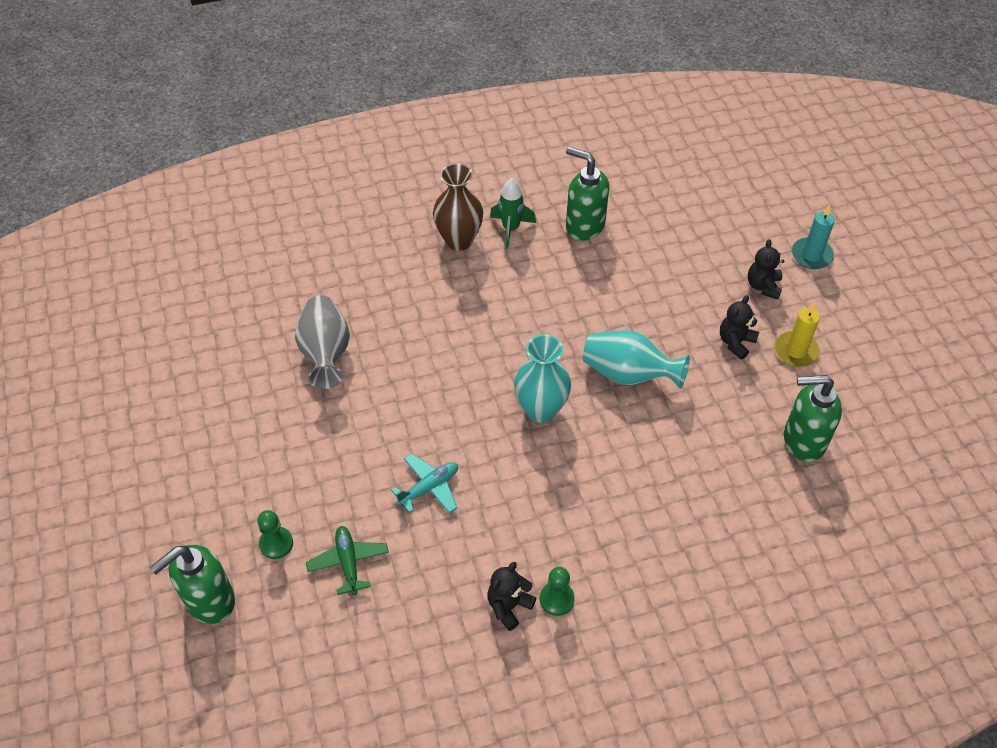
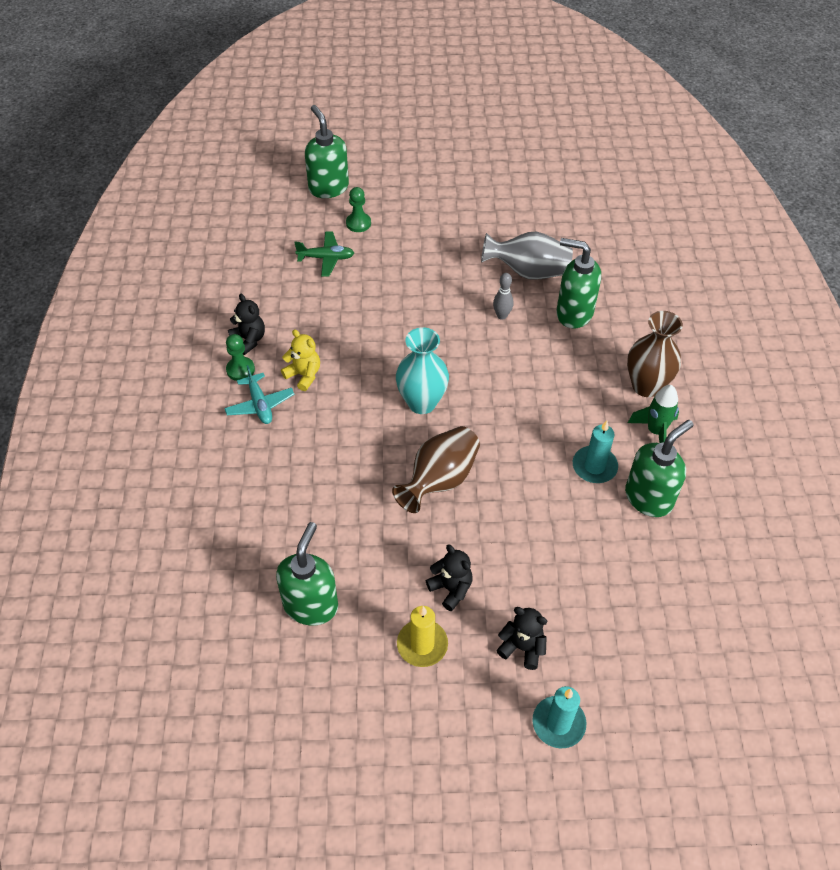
camera: 105 degrees right, 0 degrees up
(379, 306) = (573, 313): none -> green soap dispenser
(399, 365) = (502, 315): none -> grey bowling pin
(429, 488) = (371, 313): turquoise plane -> turquoise plane (260, 404)
(542, 529) = (304, 375): none -> yellow teddy bear
(566, 265) = (594, 466): none -> turquoise candle
(628, 374) = (439, 480): turquoise vase -> brown vase

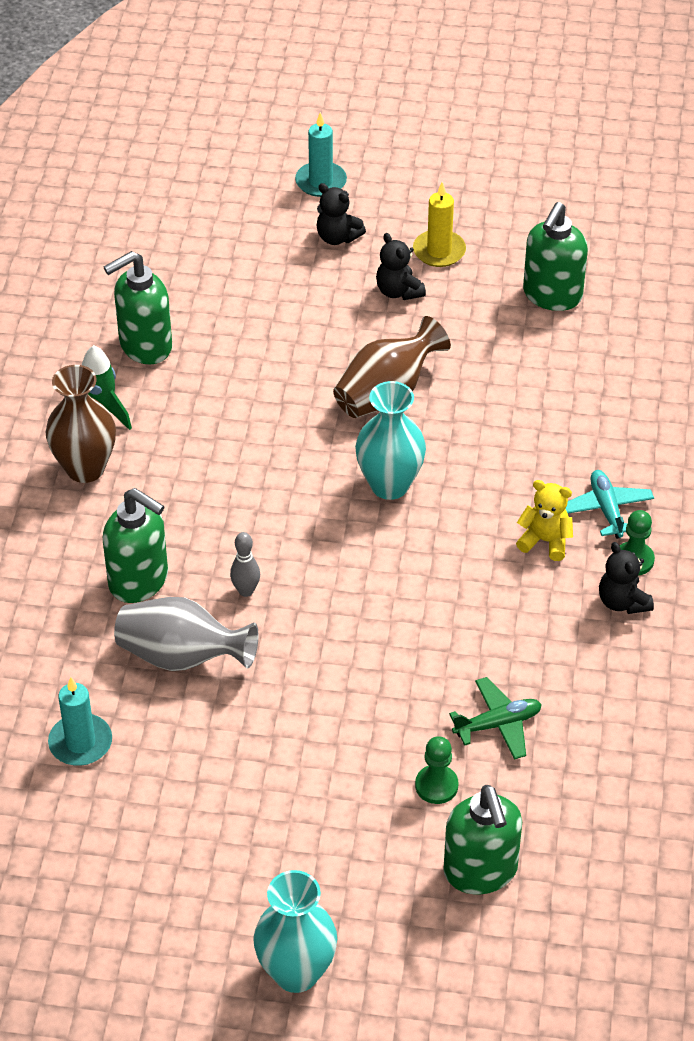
camera: 170 degrees left, 5 degrees down
(304, 375) = (545, 541): yellow teddy bear -> yellow teddy bear turned 150 degrees clockwise
(326, 258) = (498, 724): green plane -> green plane turned 150 degrees clockwise
(416, 138) = (296, 972): none -> turquoise vase
(594, 466) = (194, 385): turquoise candle -> turquoise candle (80, 742)

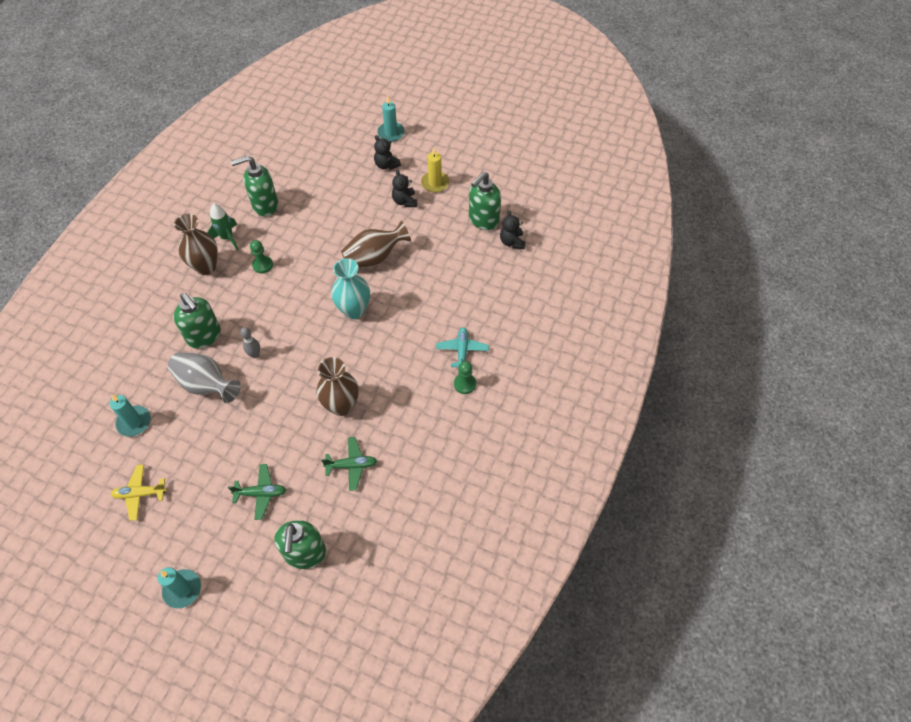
camera: 15 degrees right, 10 degrees up
(149, 849) = (140, 494): none -> yellow plane
(296, 972) = (182, 589): turquoise vase -> turquoise candle
(361, 801) = (261, 493): none -> green plane
(436, 785) = (304, 494): green pawn -> green pawn (262, 265)
(438, 638) = (341, 406): none -> brown vase
(545, 541) = (422, 362): yellow teddy bear -> none
(622, 602) = (448, 408): black teddy bear -> black teddy bear (512, 242)

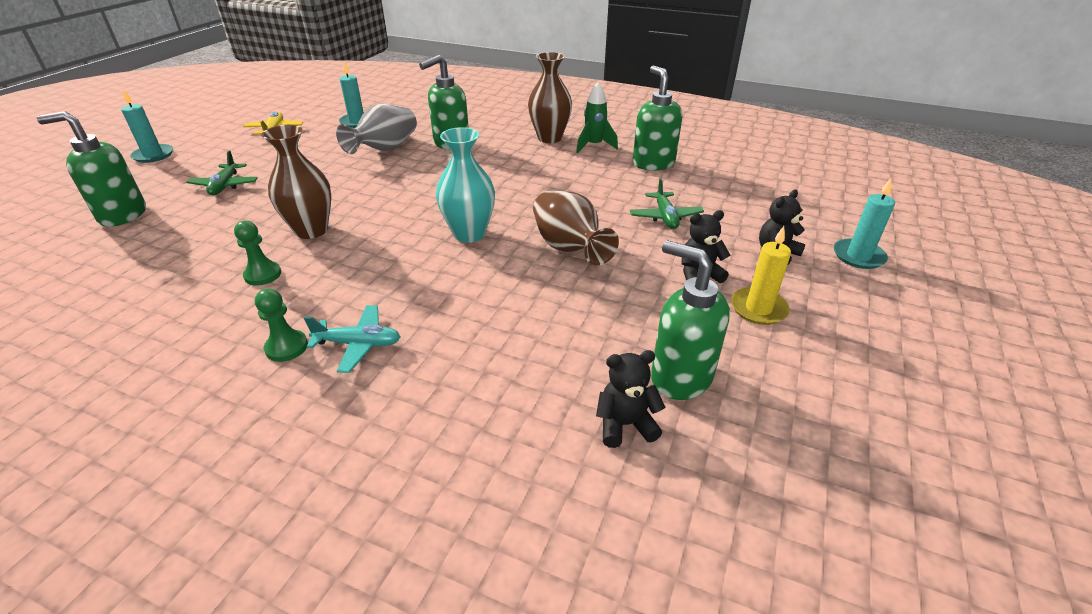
camera: 90 degrees right, 20 degrees down
(255, 354) = (416, 171): grey bowling pin -> none
(262, 265) = (553, 168): green pawn -> green pawn (263, 275)
(351, 465) = (214, 241): green plane -> green plane (665, 217)

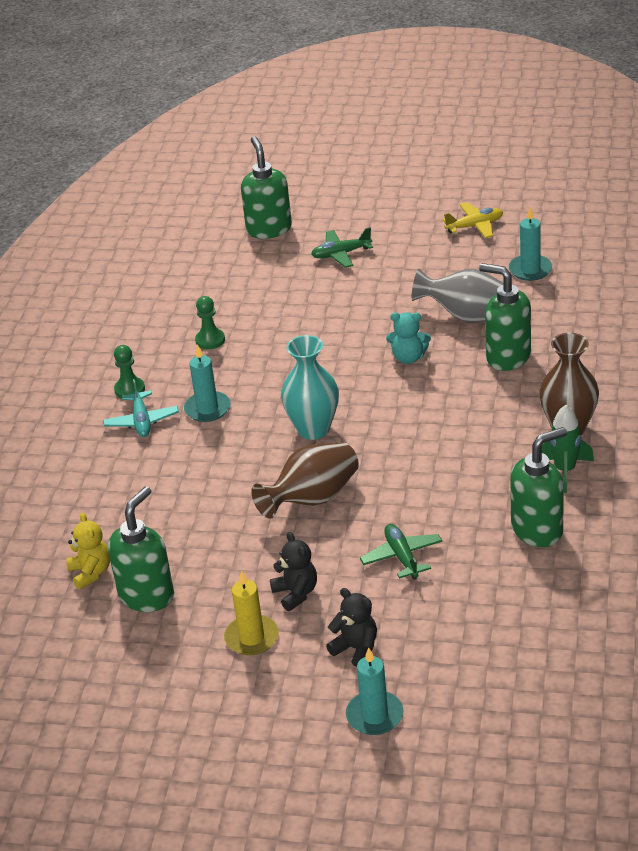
camera: 80 degrees right, 0 degrees up
(153, 155) = (380, 185): turquoise candle -> turquoise candle (207, 409)
(311, 230) = (284, 336): brown vase -> none
(412, 178) = (408, 358): none -> turquoise teddy bear
(625, 424) = (91, 572): black teddy bear -> yellow teddy bear
(665, 217) = (402, 557): green plane -> green plane turned 90 degrees clockwise

